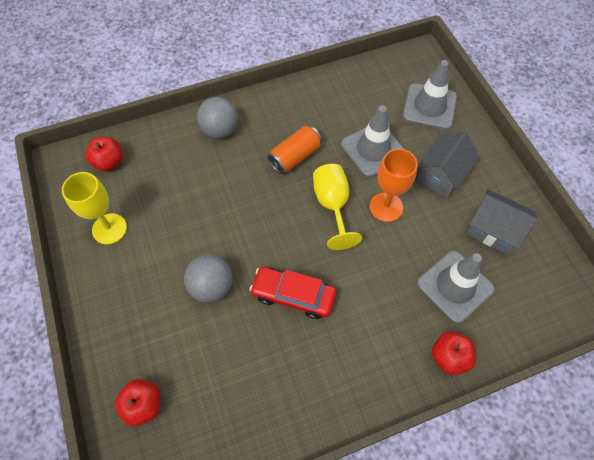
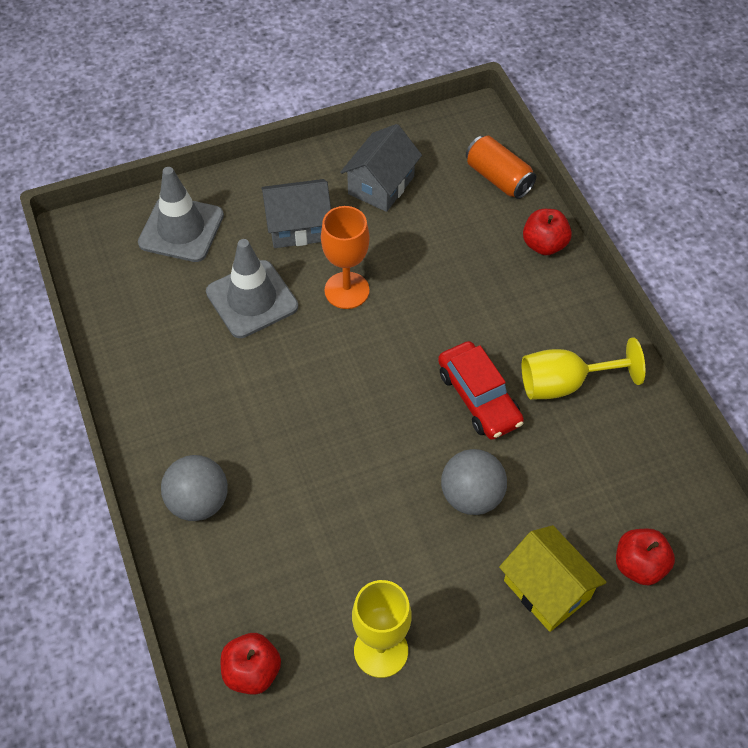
camera: 90 degrees left, 5 degrees down
(134, 334) = (547, 589): none -> yellow house
(293, 295) = (478, 397): red car -> red car turned 45 degrees counterclockwise
(295, 157) = (258, 396): orange can -> orange can (498, 178)
(332, 205) = (343, 351): yellow goblet -> yellow goblet (564, 384)
(441, 175) = (298, 227): grey house -> grey house turned 45 degrees counterclockwise
(455, 286) = (457, 230): grey traffic cone -> none

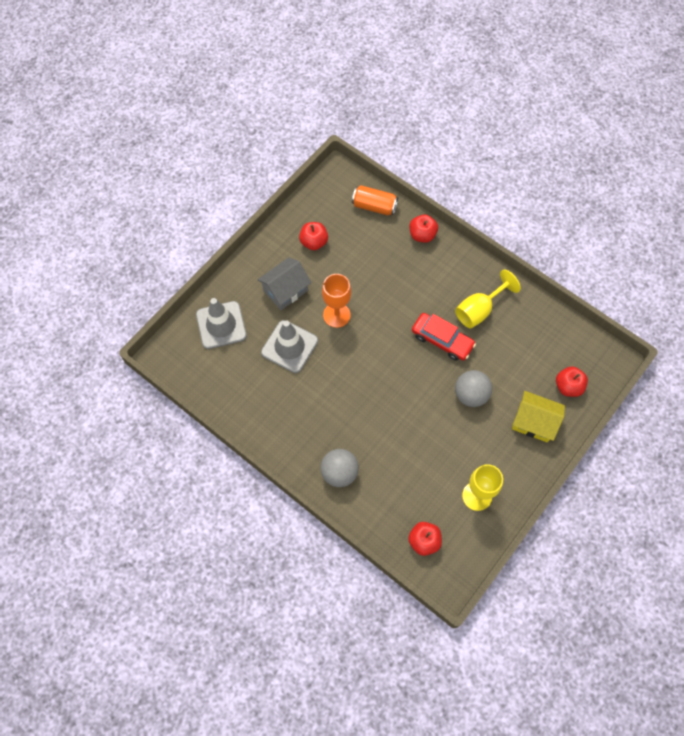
camera: 30 degrees left, 10 degrees up
(381, 185) = (314, 242): grey house -> red apple

